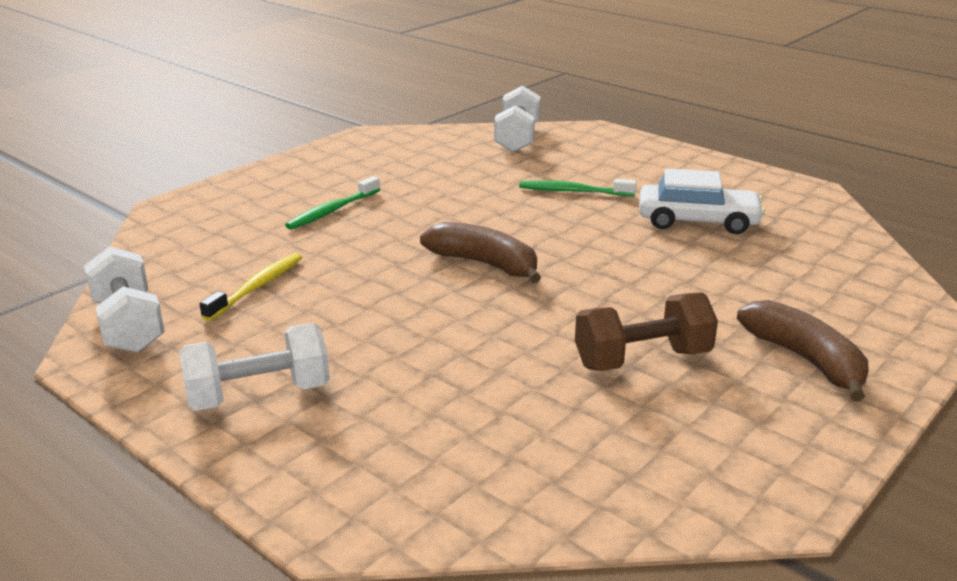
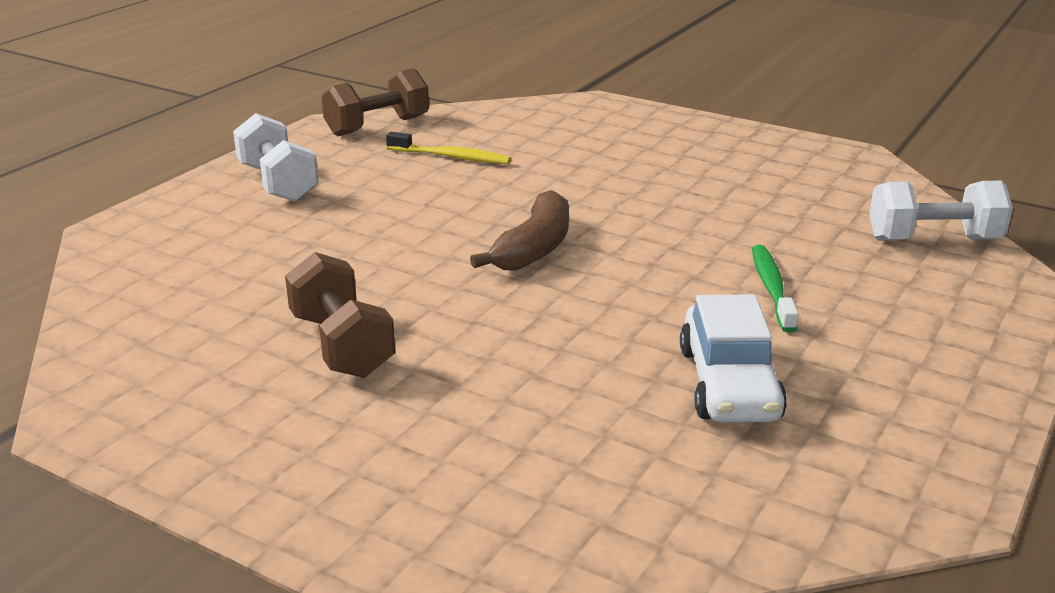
camera: 80 degrees right, 0 degrees up
(129, 325) = (377, 126): white dumbbell -> brown dumbbell
(332, 211) = (626, 164): green toothbrush -> none
(805, 360) = (347, 456): brown banana -> none

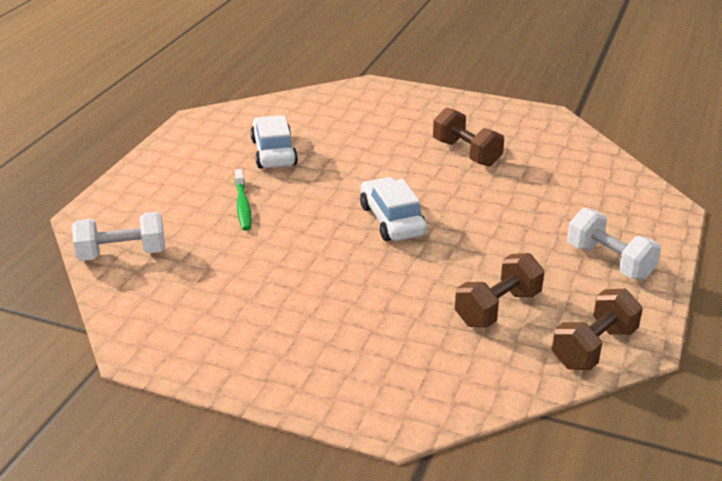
camera: 170 degrees right, 5 degrees up
(451, 157) = (497, 308): yellow toothbrush -> brown dumbbell
(534, 248) = (392, 220): brown banana -> white car

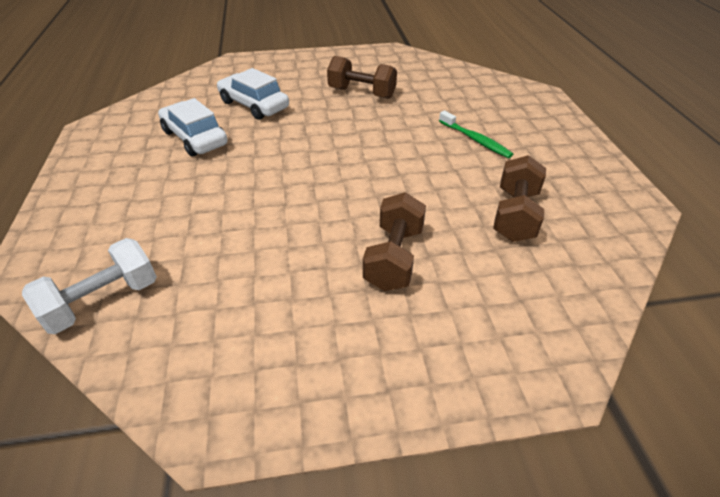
camera: 30 degrees left, 10 degrees up
(243, 206) = (204, 198): green toothbrush -> green toothbrush (475, 140)
(392, 220) = (355, 166): white car -> white car (254, 105)
(593, 348) = (616, 221): brown dumbbell -> brown dumbbell (394, 258)
(609, 261) = (547, 145): white dumbbell -> none

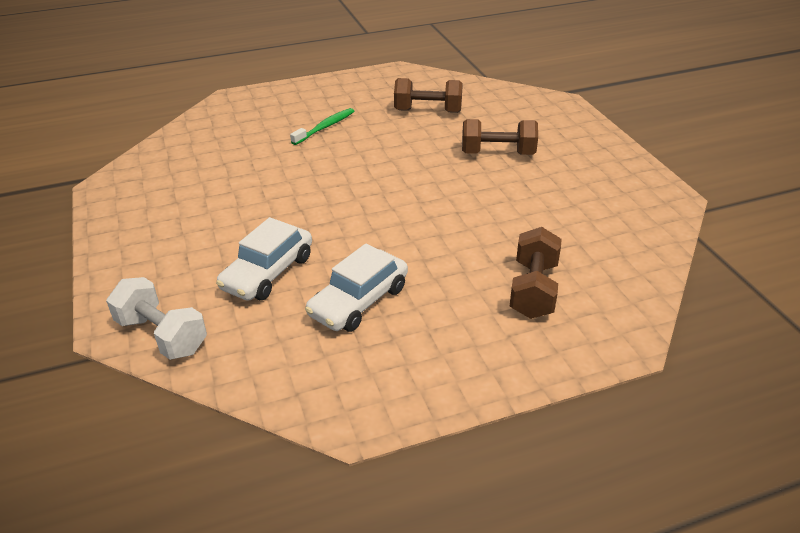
camera: 100 degrees left, 5 degrees down
(103, 301) = (621, 277): white dumbbell -> white dumbbell (162, 335)
(361, 93) = (232, 196): brown dumbbell -> brown dumbbell (533, 290)

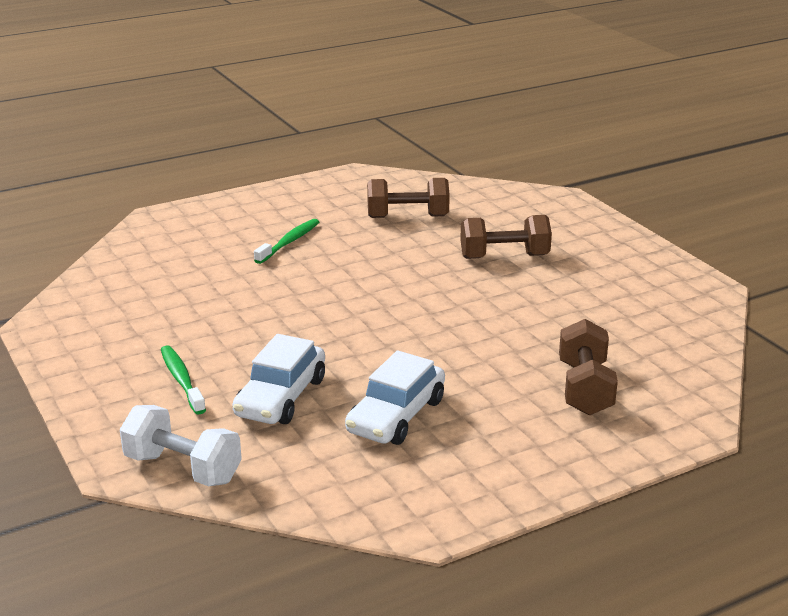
camera: 10 degrees left, 10 degrees down
(194, 248) = (182, 380): none -> green toothbrush

